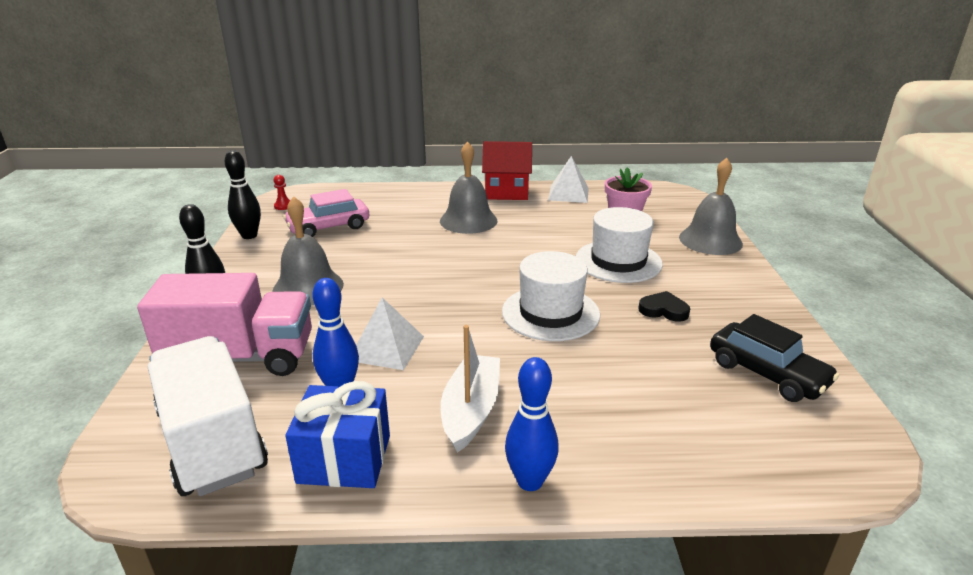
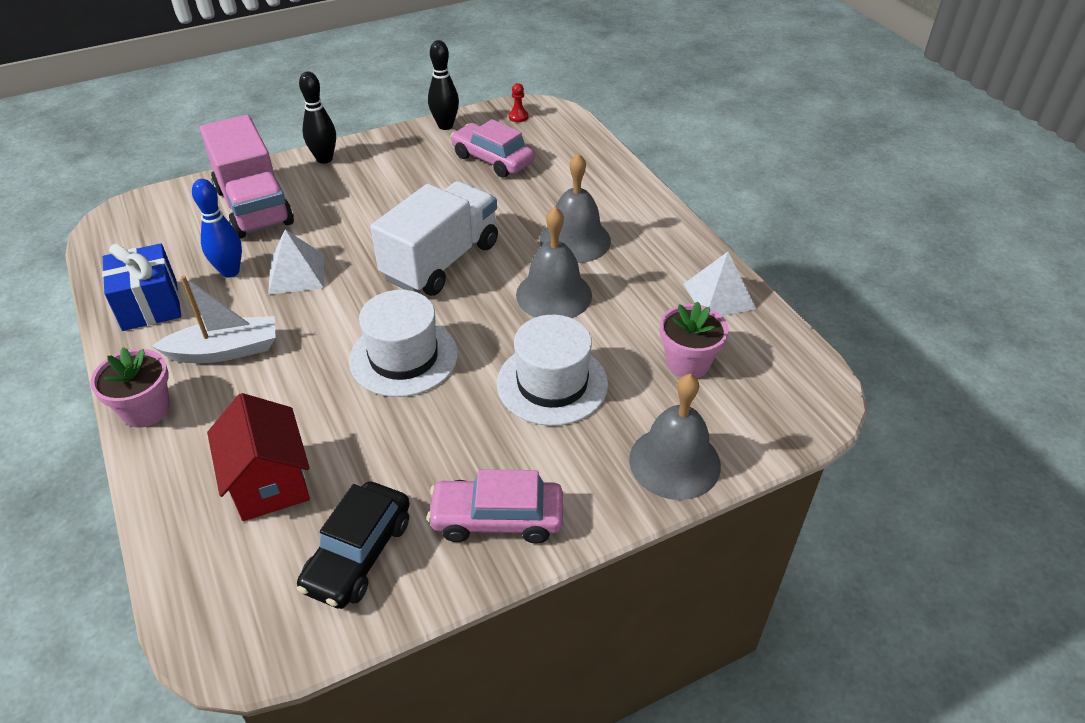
camera: 65 degrees right, 15 degrees up
(212, 441) = (154, 239): white truck -> white truck (441, 261)
(308, 287) = (372, 194): grey bell -> grey bell (554, 295)
(506, 192) = (677, 244): red house -> red house (269, 483)
(530, 481) = (146, 410): blue bowling pin -> pink flower pot
(663, 310) = (454, 444): black heart -> none
(744, 308) = (497, 519): none -> pink car

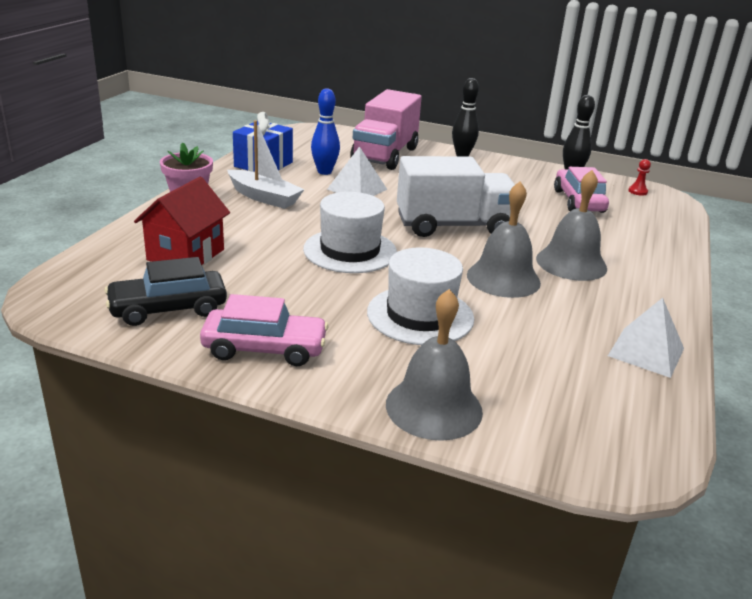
camera: 45 degrees right, 15 degrees down
(497, 519) = (264, 348): pink car -> pink car turned 135 degrees clockwise
(688, 362) = (546, 368): pink flower pot -> none

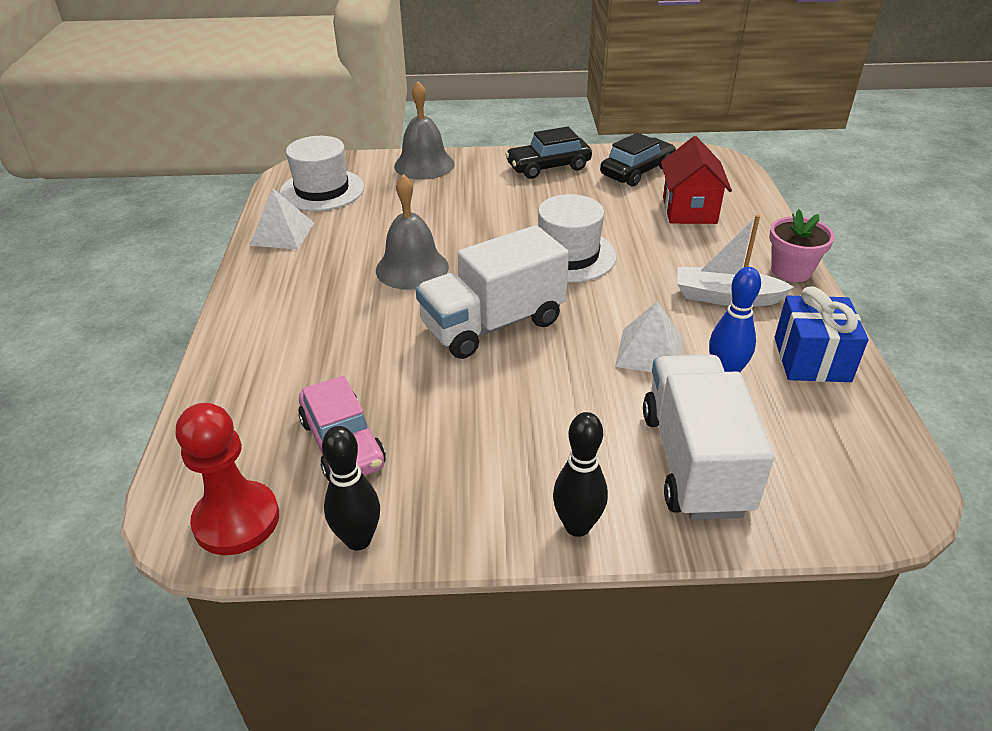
camera: 160 degrees right, 10 degrees up
(264, 348) = (548, 167): pink car -> black car
(385, 155) = (694, 462): pink truck -> white truck
(420, 315) = (465, 214): white hat -> white hat (322, 190)
(571, 263) = (347, 309): grey bell -> none
(637, 191) = (236, 520): red pawn -> red pawn, size x2.45

